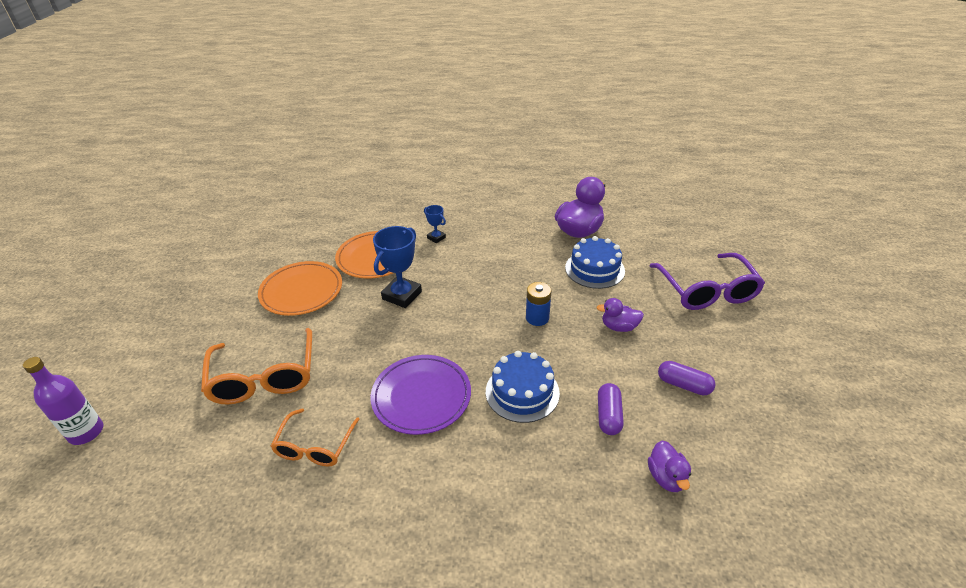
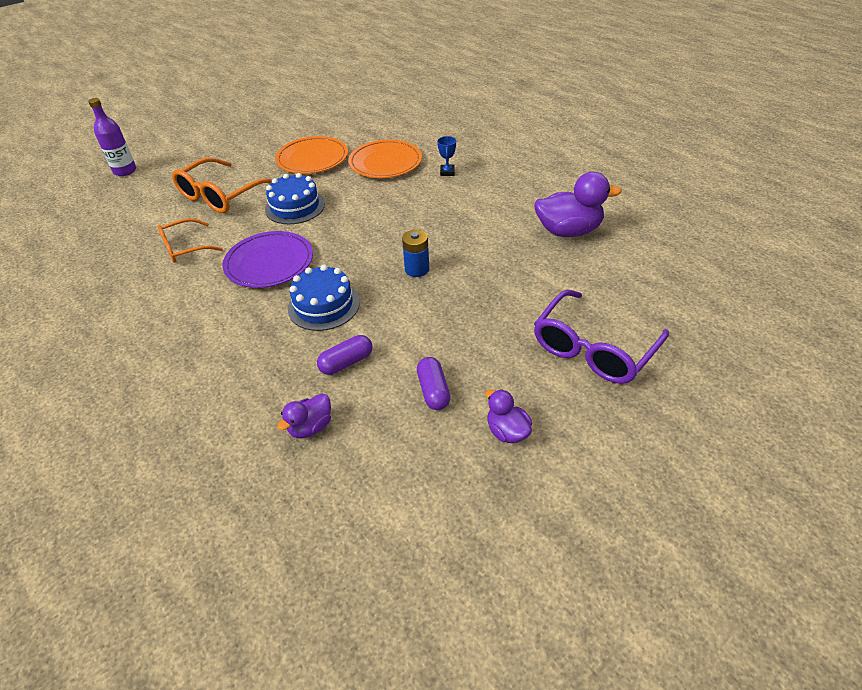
camera: 50 degrees right, 5 degrees up
(402, 295) = (360, 197): blue trophy -> none
(594, 269) = (525, 266): blue cake -> blue cake (295, 207)
(619, 327) = (463, 318): purple duck -> purple duck (507, 431)

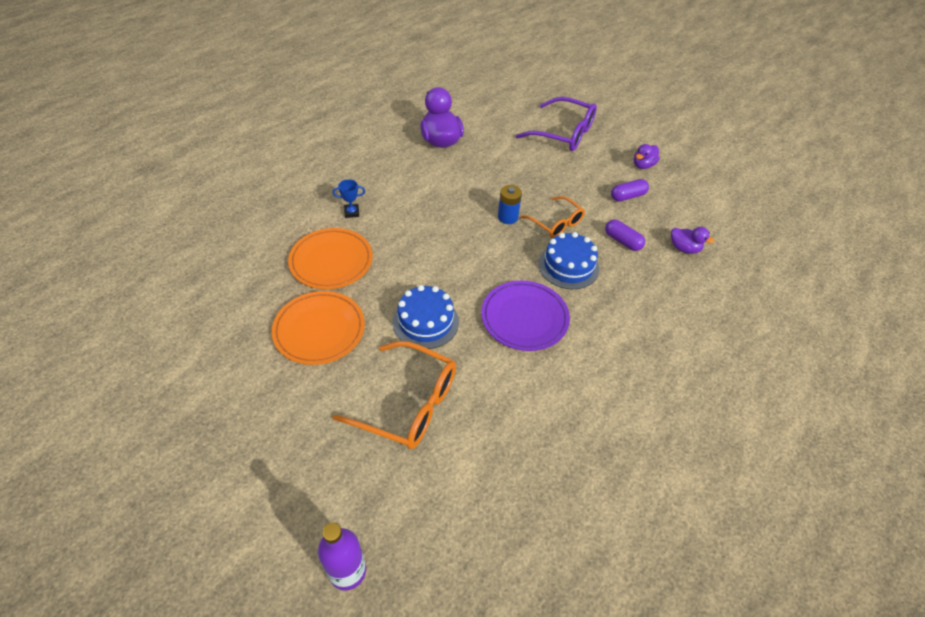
camera: 105 degrees left, 5 degrees up
(185, 248) = (517, 402): orange glasses -> orange glasses (556, 223)

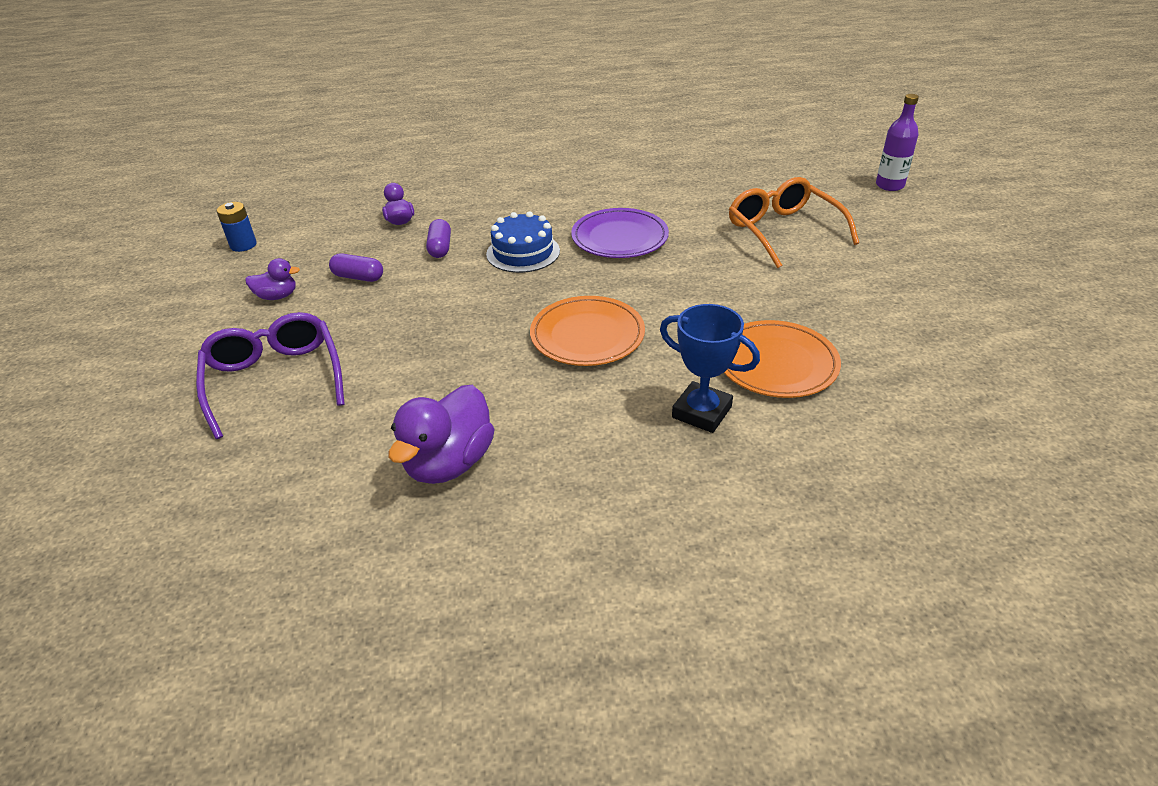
camera: 135 degrees left, 10 degrees down
(319, 330) = (834, 306): orange plate -> orange plate (587, 335)
(351, 212) = (701, 412): blue trophy -> blue trophy, size x1.90
(425, 321) = (716, 270): blue cake -> none
(507, 217) = (514, 316): blue battery -> blue battery (243, 245)
(556, 223) = (473, 288): orange glasses -> none

